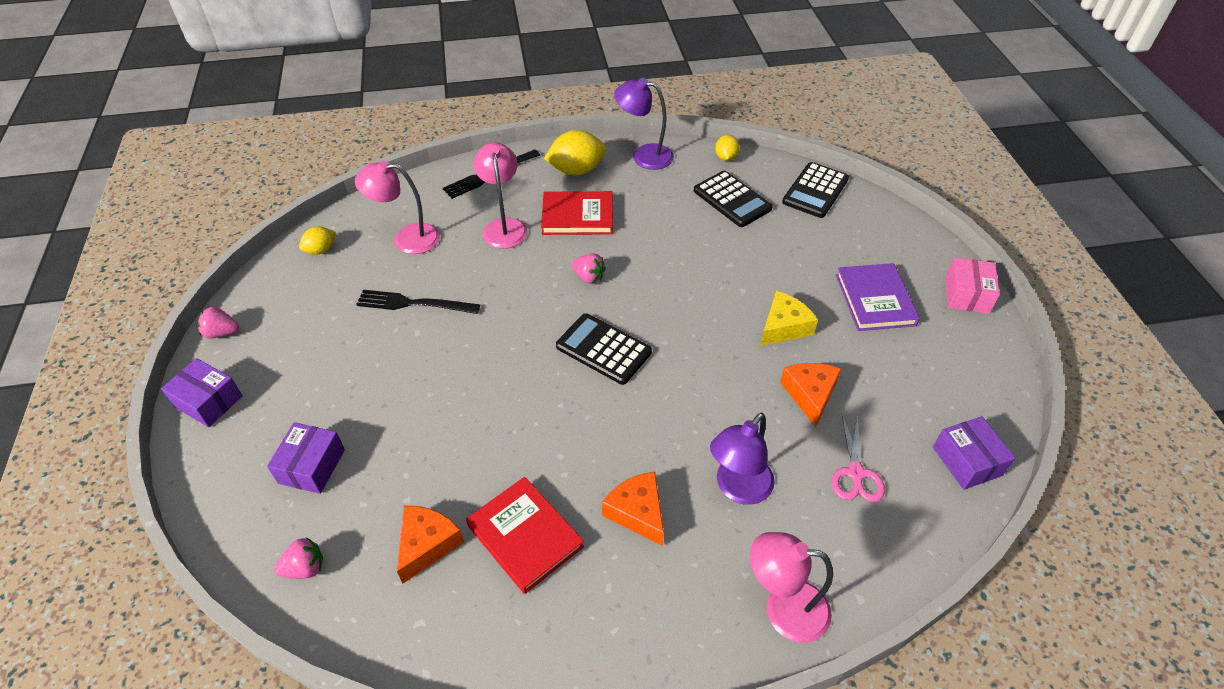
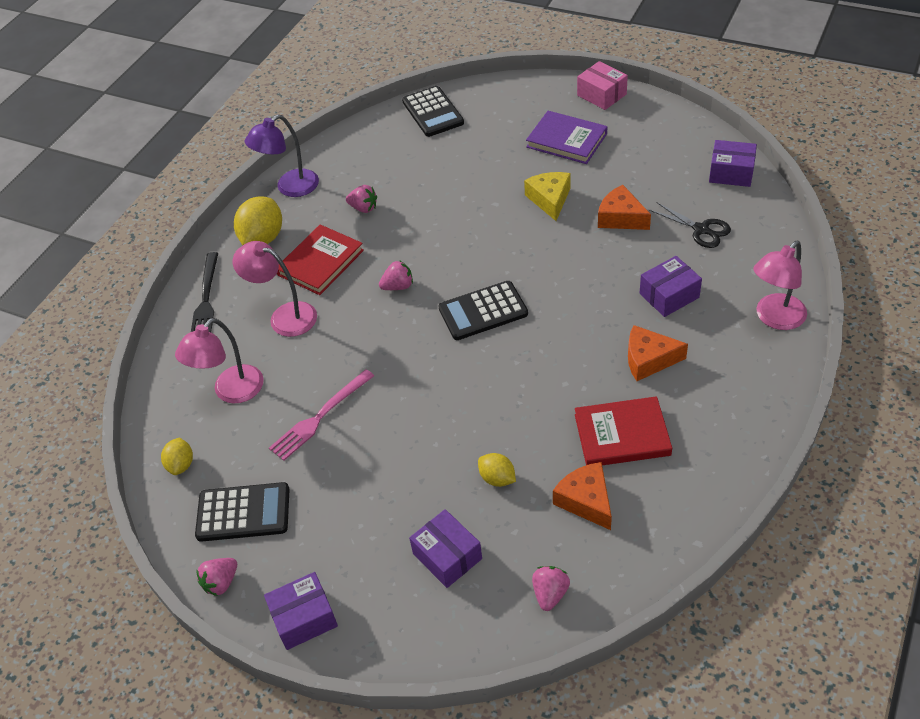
camera: 50 degrees left, 0 degrees up
(414, 303) = (320, 416): black fork -> pink fork
(660, 209) = (363, 208): none -> pink strawberry
(726, 157) = (345, 141): yellow lemon -> yellow lemon (497, 478)
(732, 200) = (396, 162): black calculator -> black calculator (243, 513)
(737, 488) = (669, 295): purple lamp -> purple box
(855, 473) = (701, 229): pink scissors -> black scissors

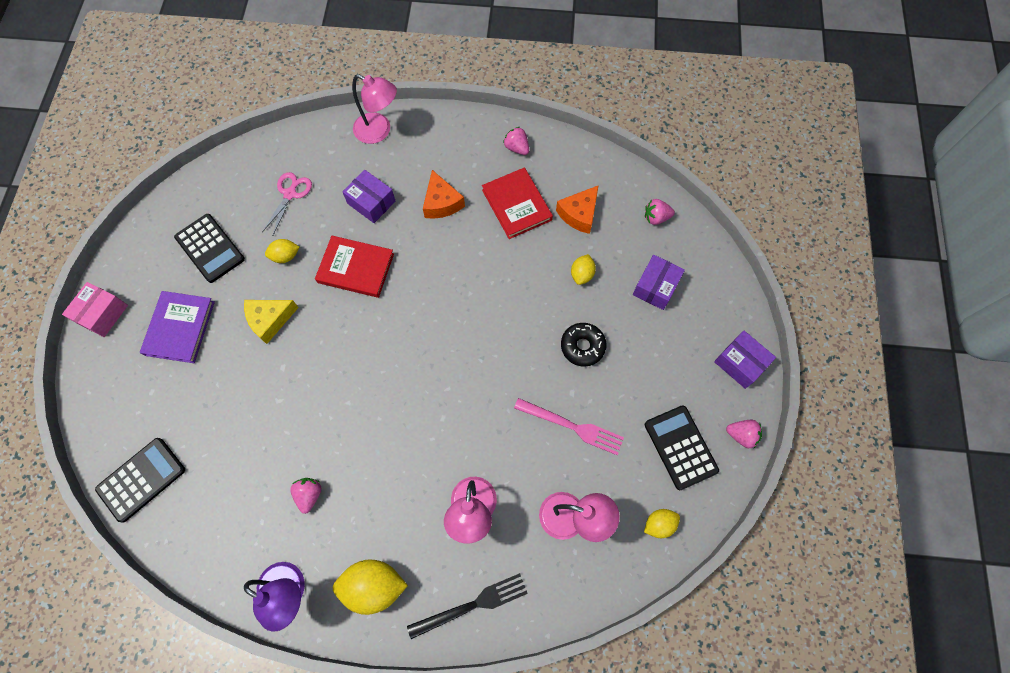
camera: 115 degrees left, 20 degrees up
(320, 262) = (395, 506): red book -> red book (356, 268)
(398, 286) = (410, 418): pink strawberry -> pink strawberry (516, 148)
(404, 452) = (582, 346): none -> black donut
(483, 311) = (422, 335): black calculator -> black calculator (210, 248)
(621, 218) = (285, 256): orange cheese -> yellow lemon
(701, 229) = (290, 194): black scissors -> pink scissors
(731, 173) = (213, 184): purple box -> none

